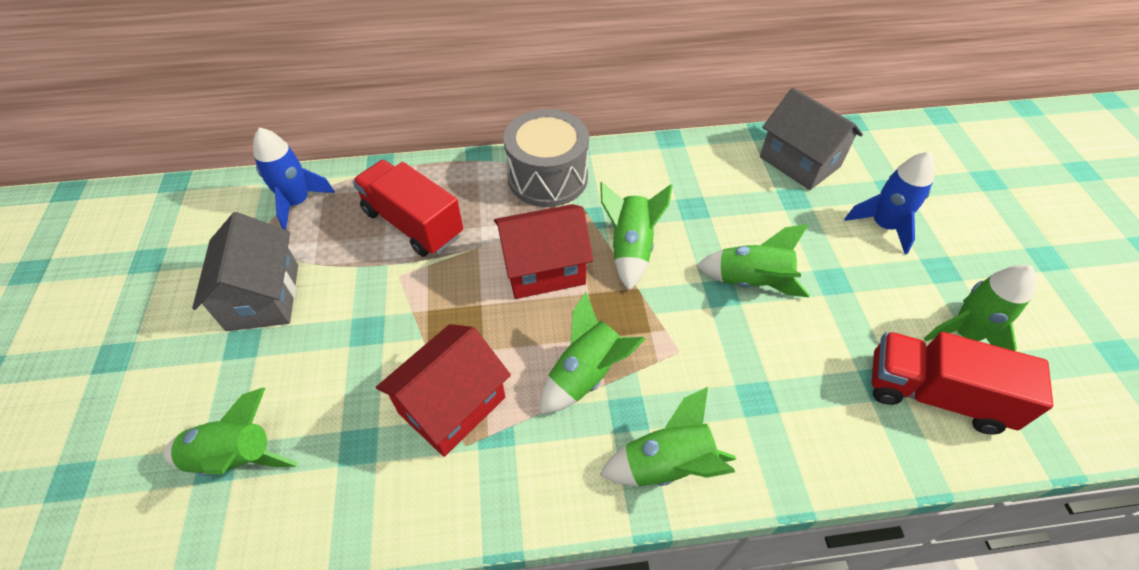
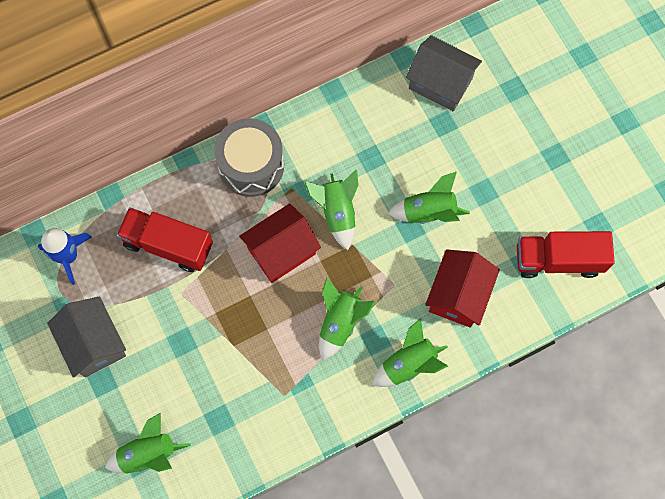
camera: 20 degrees left, 20 degrees up
(452, 405) = (264, 373): red house -> red house (458, 295)
(883, 226) = (511, 129): blue rocket -> none
(964, 334) = (573, 206): green rocket -> none

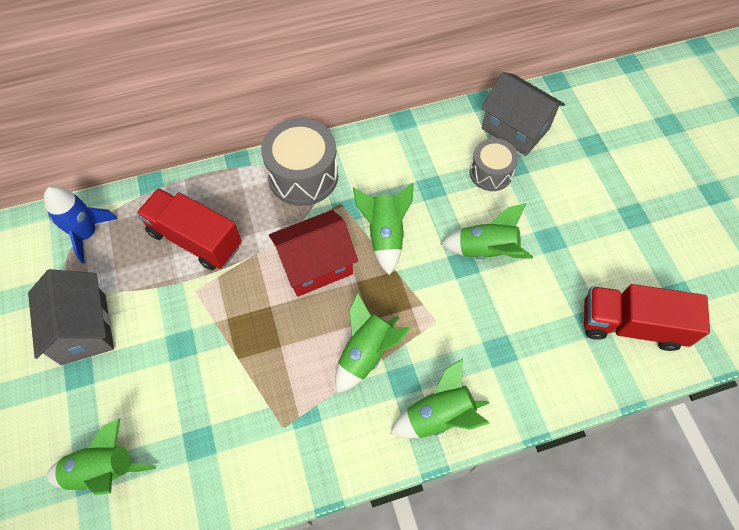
camera: 10 degrees right, 10 degrees down
(423, 134) = (490, 173): none -> grey drum
(458, 295) = (509, 345): red house -> none

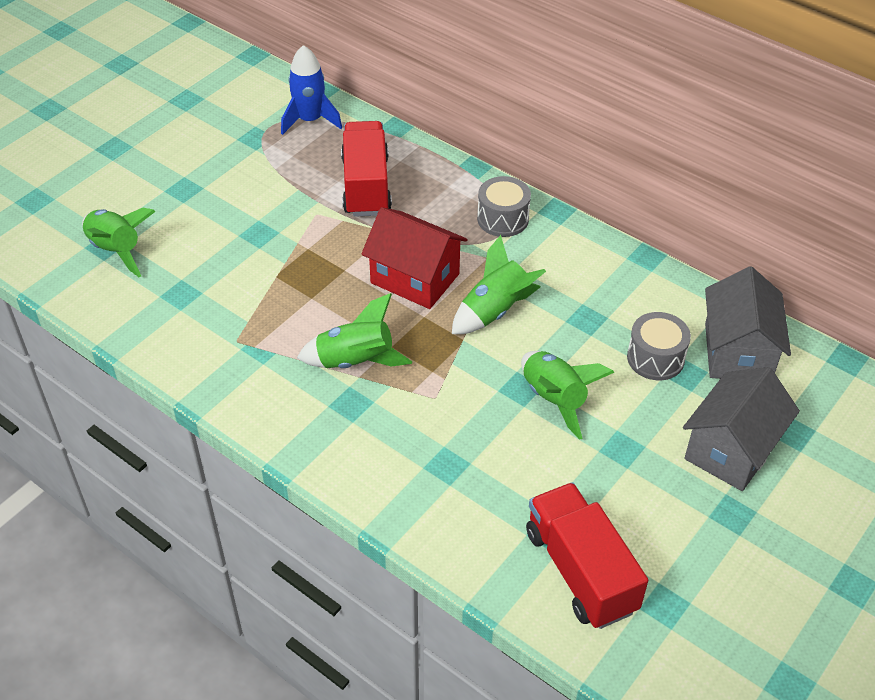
camera: 55 degrees right, 15 degrees down
(84, 329) = (224, 169): grey house -> grey house (731, 449)
(303, 175) = (503, 219): grey drum -> grey drum, size x0.61
(439, 415) = (336, 448): green rocket -> none

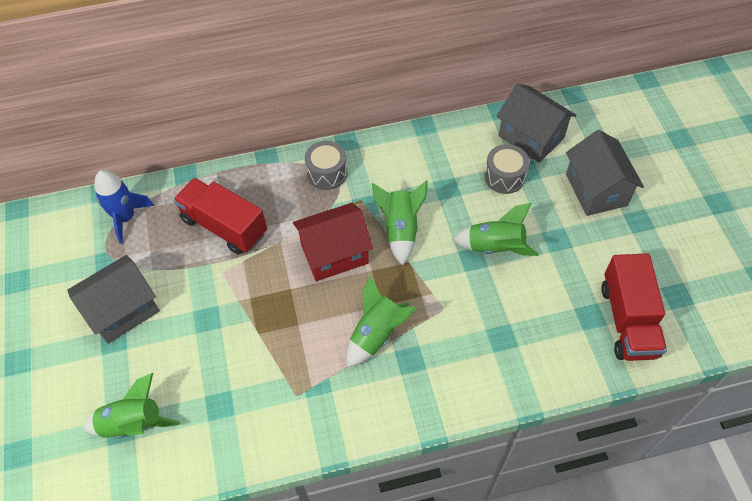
camera: 50 degrees left, 10 degrees up
(217, 176) = (123, 310): none -> grey house
(580, 571) = (628, 320): red truck -> red truck turned 105 degrees counterclockwise

